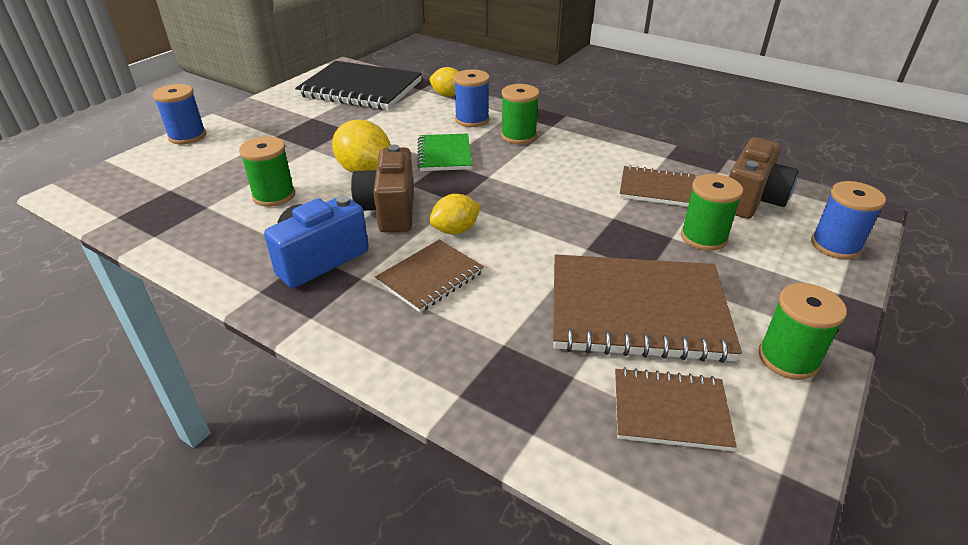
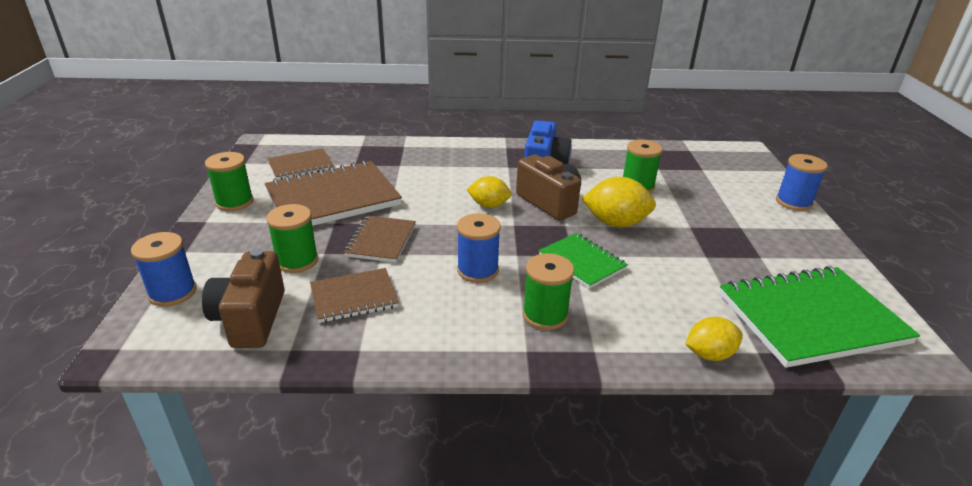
camera: 145 degrees right, 5 degrees down
(361, 89) = (811, 318): black notebook -> green notebook
(430, 277) = (470, 178): brown notebook -> brown notebook (381, 241)
(455, 230) = (489, 205): yellow lemon -> yellow lemon turned 75 degrees clockwise
(472, 120) = (622, 320): blue spool -> blue spool (477, 270)

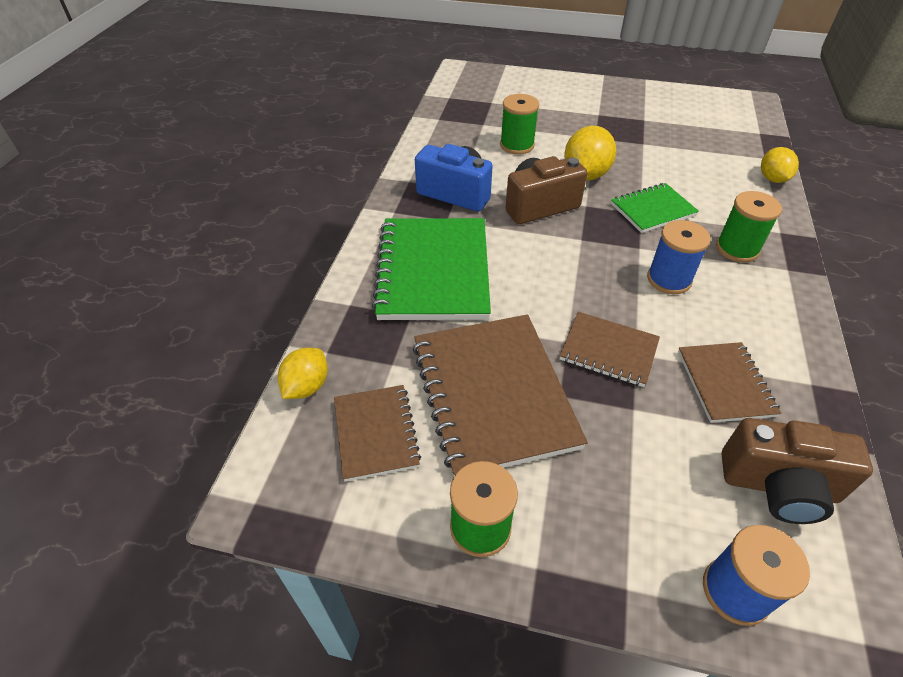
camera: 75 degrees left, 15 degrees up
(297, 261) = (653, 438): green spool -> none
(489, 205) = (537, 250): yellow lemon -> yellow lemon (307, 386)
(793, 202) = (561, 79): blue spool -> none
(811, 318) = (723, 125): green notebook -> green notebook (433, 271)

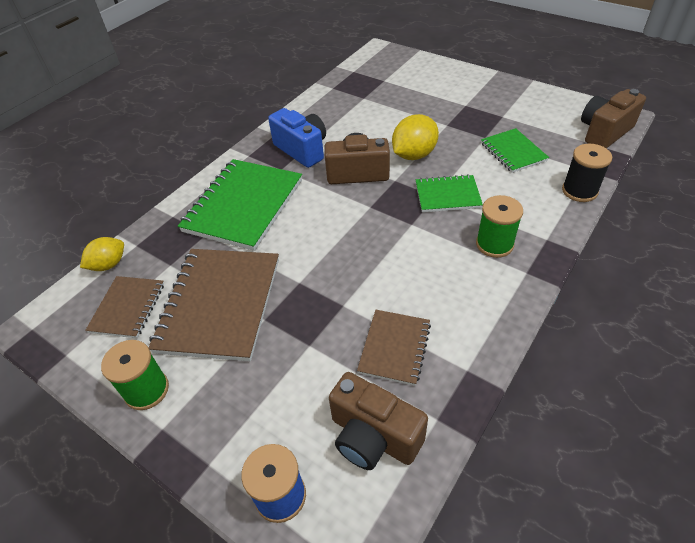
camera: 25 degrees right, 0 degrees up
(517, 145) = (377, 120): green spool -> none
(608, 350) = (324, 297): brown notebook -> none
(669, 279) = (415, 255): blue spool -> none
(682, 153) = (513, 152): none -> green notebook
(750, 119) = (604, 132): none -> brown camera
(772, 179) = (579, 191): yellow lemon -> black spool

